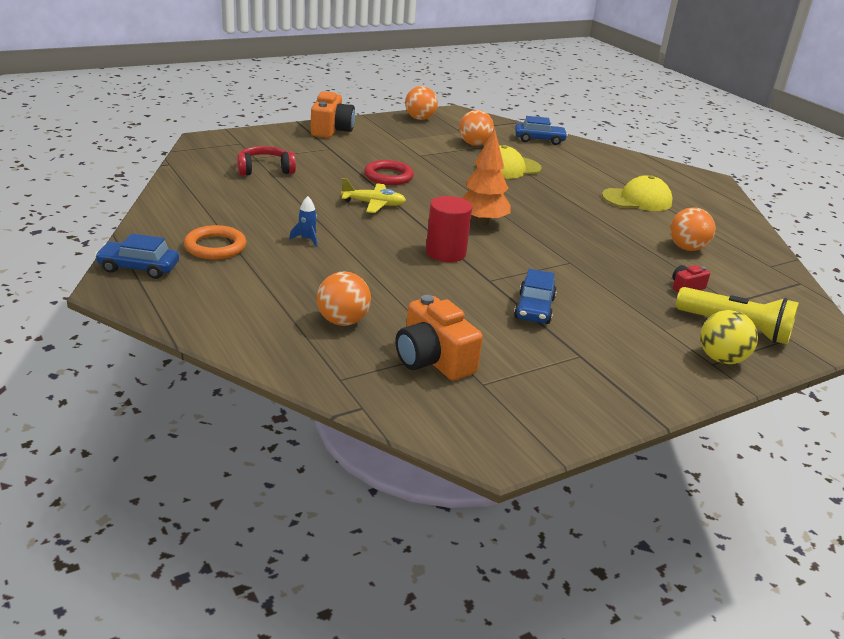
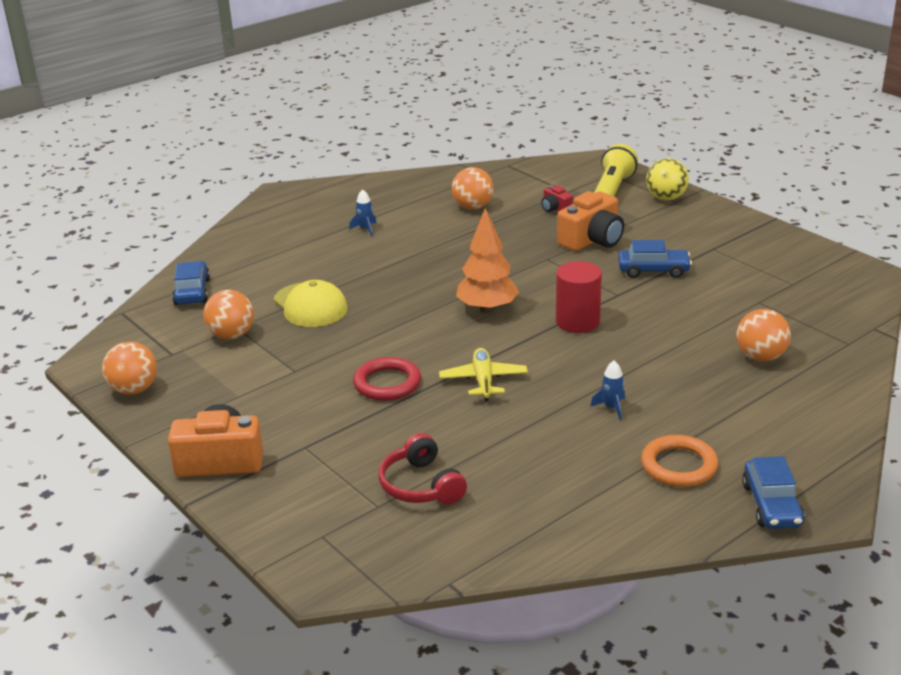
camera: 95 degrees left, 0 degrees up
(433, 359) = (779, 307): orange camera -> orange camera (592, 240)
(637, 199) = (365, 229): yellow cap -> blue rocket

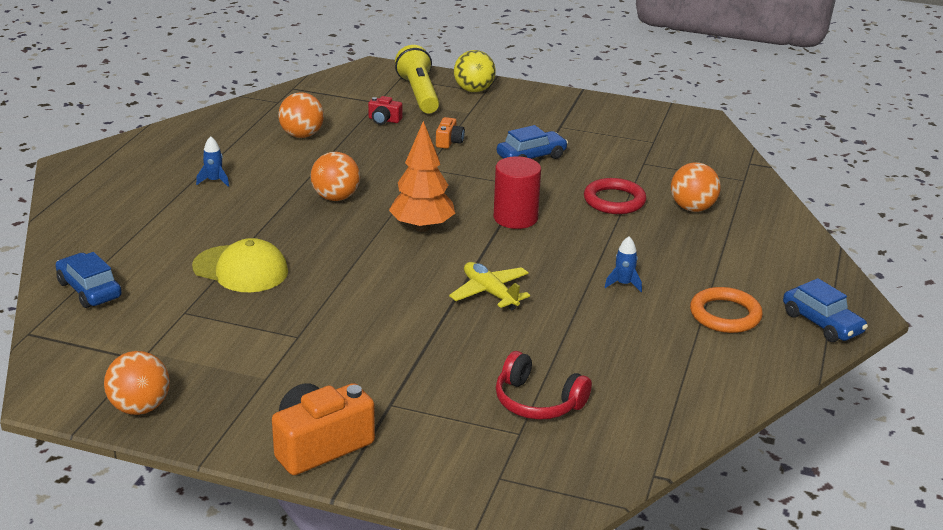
camera: 35 degrees left, 0 degrees up
(231, 335) = (188, 322): orange ball -> orange ball (336, 198)
(387, 383) = (404, 321): red ring -> red ring (614, 200)
(592, 240) = (449, 142): orange camera -> orange camera, size x0.50

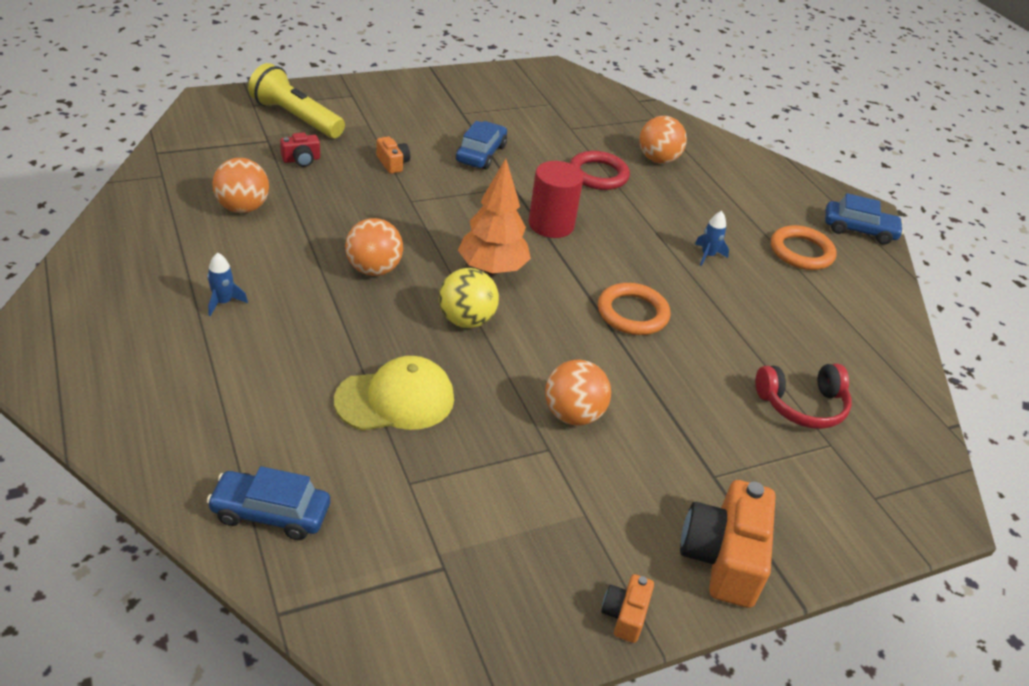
camera: 45 degrees left, 10 degrees up
(140, 408) = (523, 628): orange ball -> orange ball (573, 415)
(208, 435) = (625, 615): none -> orange camera
(474, 90) = (340, 97): yellow ball -> yellow ball (466, 320)
(490, 293) = (632, 313): yellow plane -> orange ring

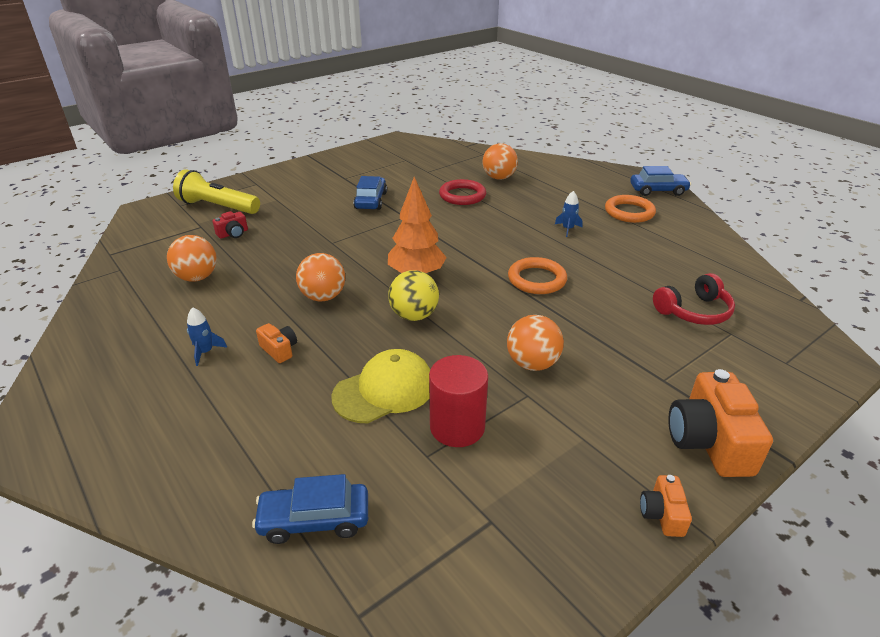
camera: 10 degrees left, 5 degrees down
(392, 163) = (306, 221): orange camera -> orange camera (279, 350)
(551, 224) = (445, 234): red cylinder -> red cylinder (457, 427)

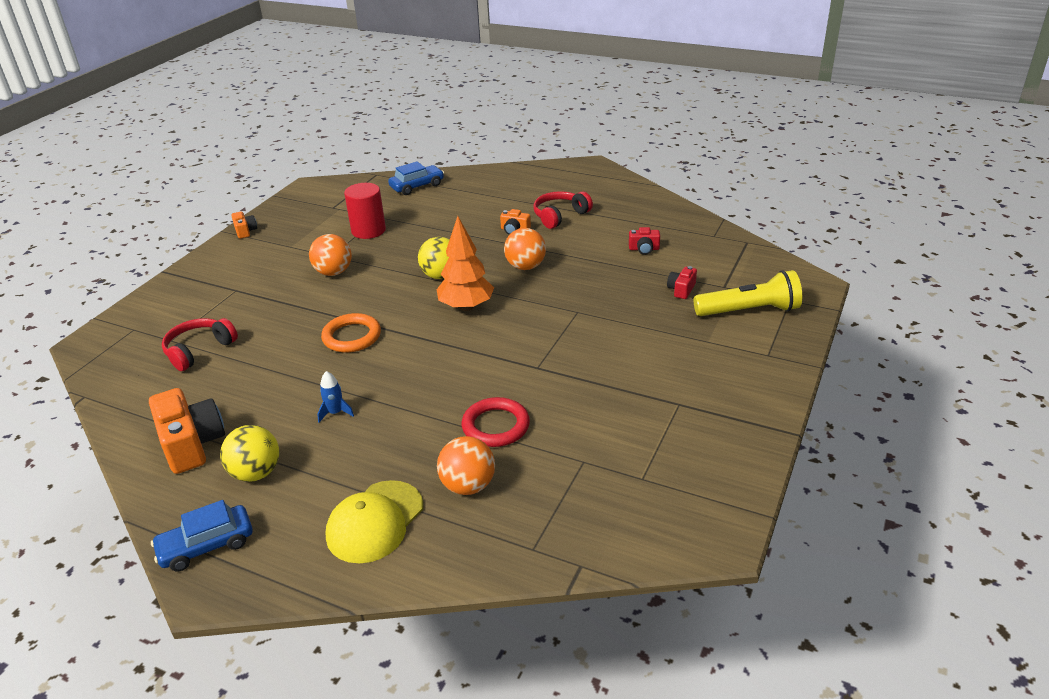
camera: 155 degrees right, 0 degrees up
(197, 277) = (644, 249): orange ball -> red camera
(205, 352) = (560, 216): blue rocket -> red headphones
(371, 201) = (600, 376): blue car -> none
(384, 390) = (425, 232): yellow cap -> yellow cap (375, 522)
(629, 212) = (256, 473): orange ring -> yellow ball
(709, 441) = (211, 266): orange camera -> orange camera (191, 444)

